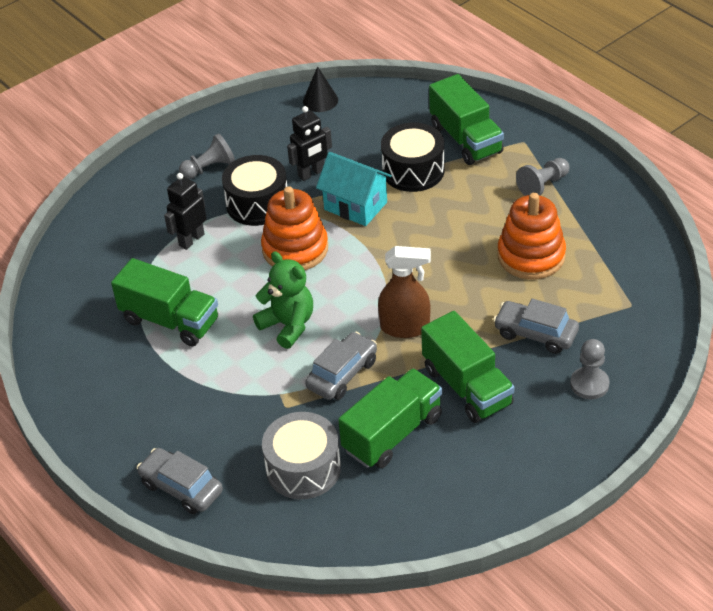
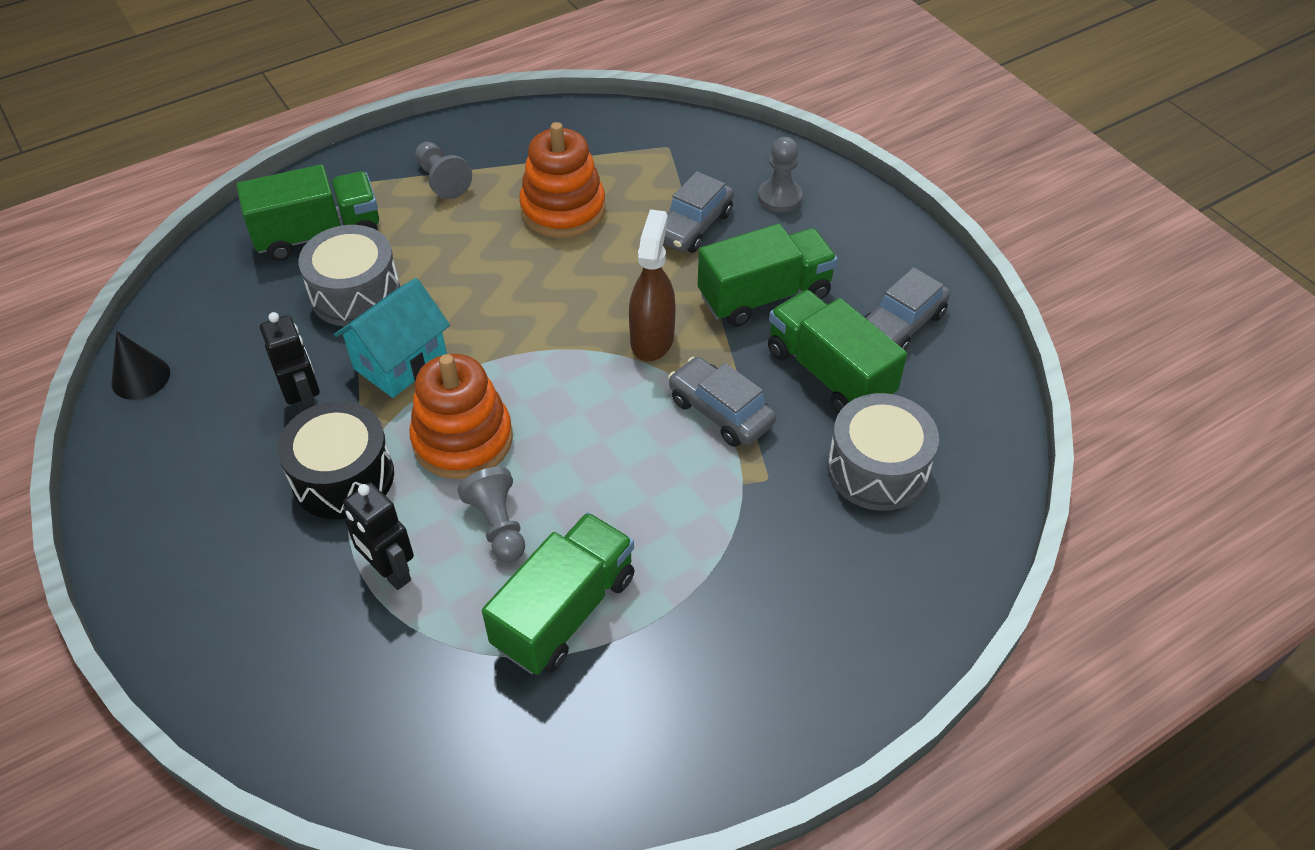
camera: 85 degrees left, 5 degrees up
(181, 488) = (900, 613): grey car -> grey car (901, 325)
(209, 168) = (226, 536): grey pawn -> grey pawn (498, 525)
(288, 325) = (615, 462): green teddy bear -> none
(413, 170) = (355, 294): black drum -> grey drum

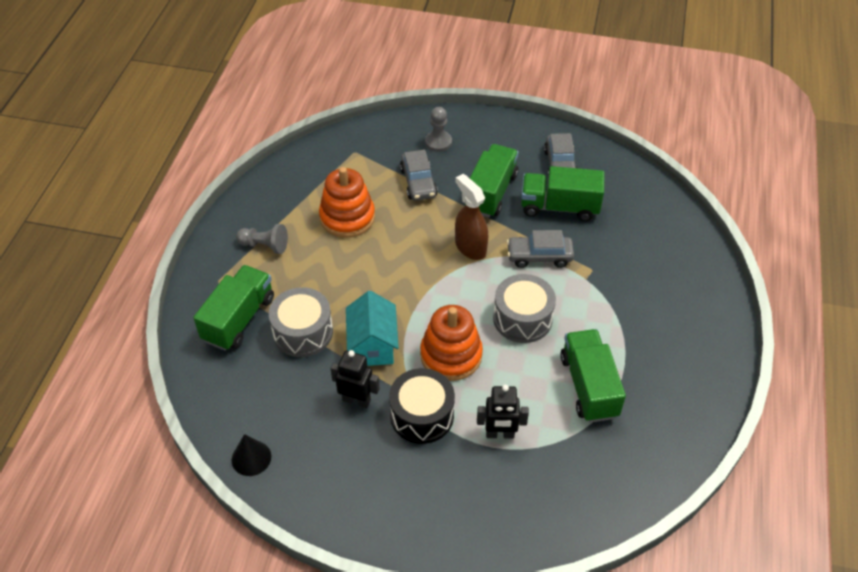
camera: 45 degrees left, 0 degrees up
(498, 525) = (516, 377): grey pawn -> none
(877, 469) = (625, 232): grey drum -> grey drum (522, 318)

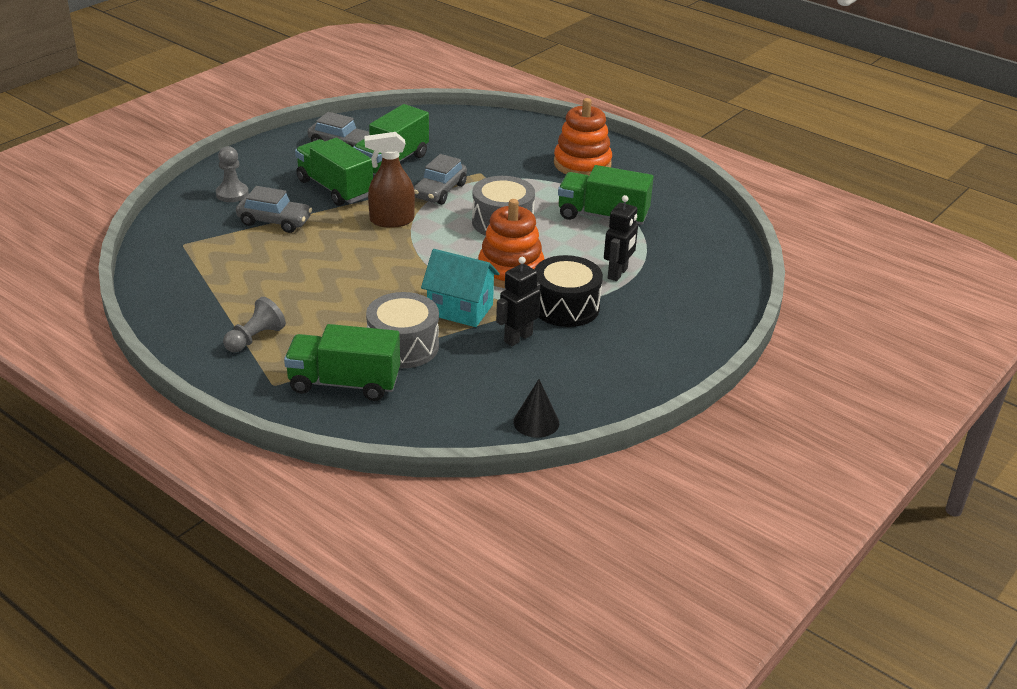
camera: 65 degrees left, 15 degrees down
(239, 319) = (344, 383): green truck -> green truck turned 45 degrees counterclockwise
(347, 217) = (274, 275): orange stacking toy -> orange stacking toy (582, 164)

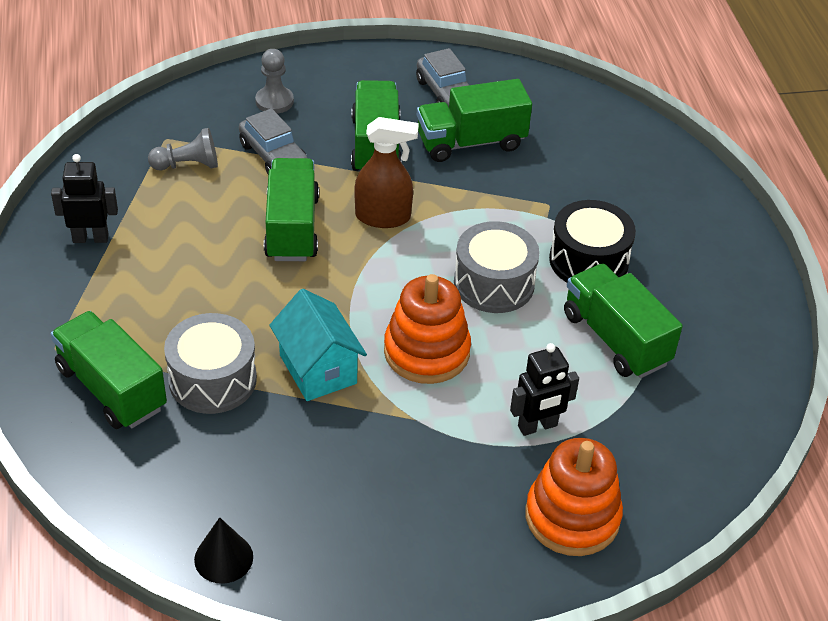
camera: 40 degrees right, 10 degrees up
(255, 338) = (99, 286): grey pawn -> grey pawn (188, 165)
(341, 251) = (292, 228): none -> green truck
(391, 221) = (383, 217): brown spray bottle -> brown spray bottle turned 150 degrees clockwise
(440, 191) = (476, 206): grey car -> none
(518, 338) = (331, 442): black robot -> black robot (90, 238)
(565, 307) = (427, 434): black drum -> black drum (588, 261)
(582, 164) = (679, 254): orange stacking toy -> orange stacking toy (572, 517)

